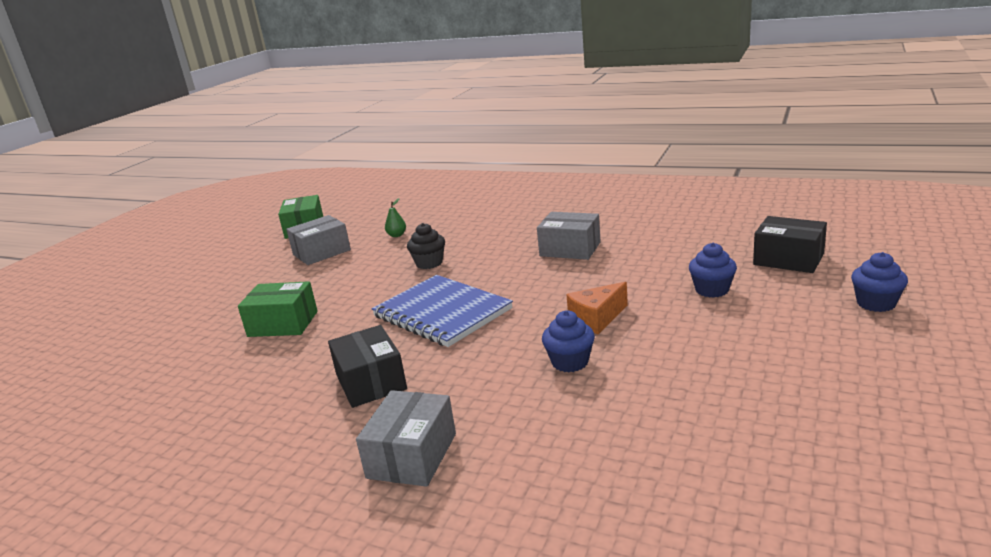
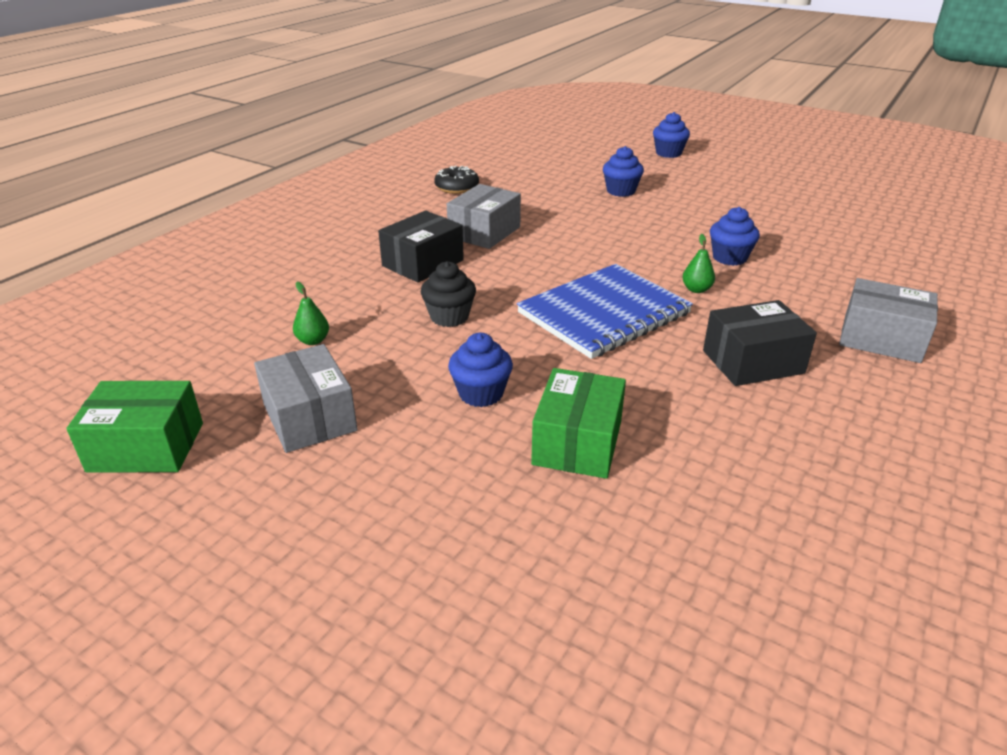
camera: 85 degrees left, 10 degrees up
(338, 288) = (481, 393): none -> blue cupcake
(493, 348) = (696, 289): none -> green pear
(596, 319) = (654, 238): orange cheese -> none
(657, 223) = (457, 187): none -> black donut
(788, 259) = (581, 160): black box -> black box (423, 263)

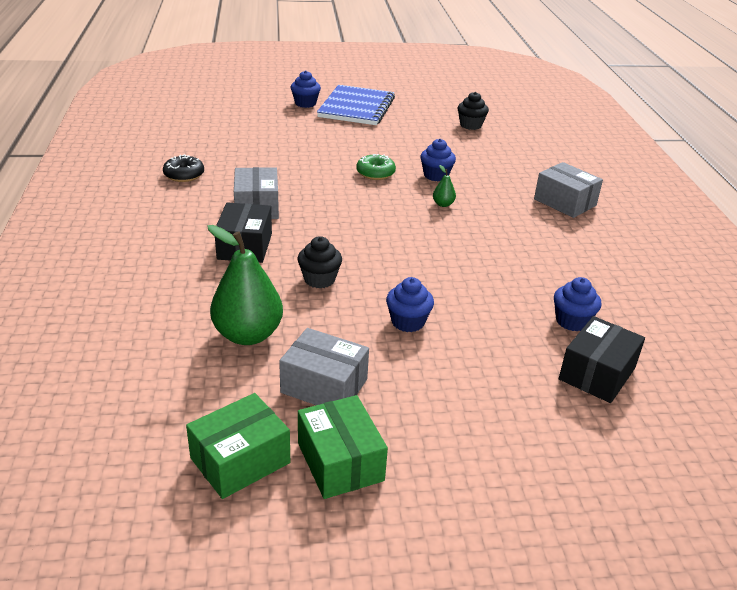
camera: 40 degrees left, 0 degrees up
(313, 341) = (248, 335): green pear -> green pear, size x2.34
(577, 442) = (495, 326): green box -> green box (340, 462)
(604, 313) = (411, 240): blue notebook -> blue notebook (357, 107)
(621, 191) = (311, 144): blue cupcake -> blue cupcake (572, 321)
(656, 236) = (375, 173): none -> green donut
(753, 362) = (523, 240): black box -> black box (597, 373)
(854, 217) = (470, 125): none -> black cupcake
(881, 339) = (565, 202): grey box -> grey box turned 60 degrees clockwise

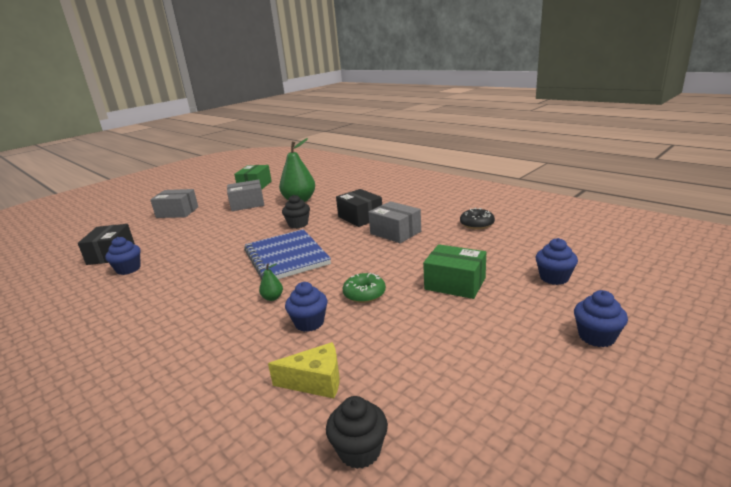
camera: 145 degrees right, 10 degrees down
(340, 462) = (220, 196): green box -> green box (455, 283)
(357, 107) = (543, 373): blue notebook -> blue notebook (286, 257)
(408, 322) = (230, 231): blue cupcake -> blue cupcake (554, 277)
(465, 150) = (316, 382): none -> yellow cheese
(565, 202) = (146, 366): grey box -> grey box (177, 212)

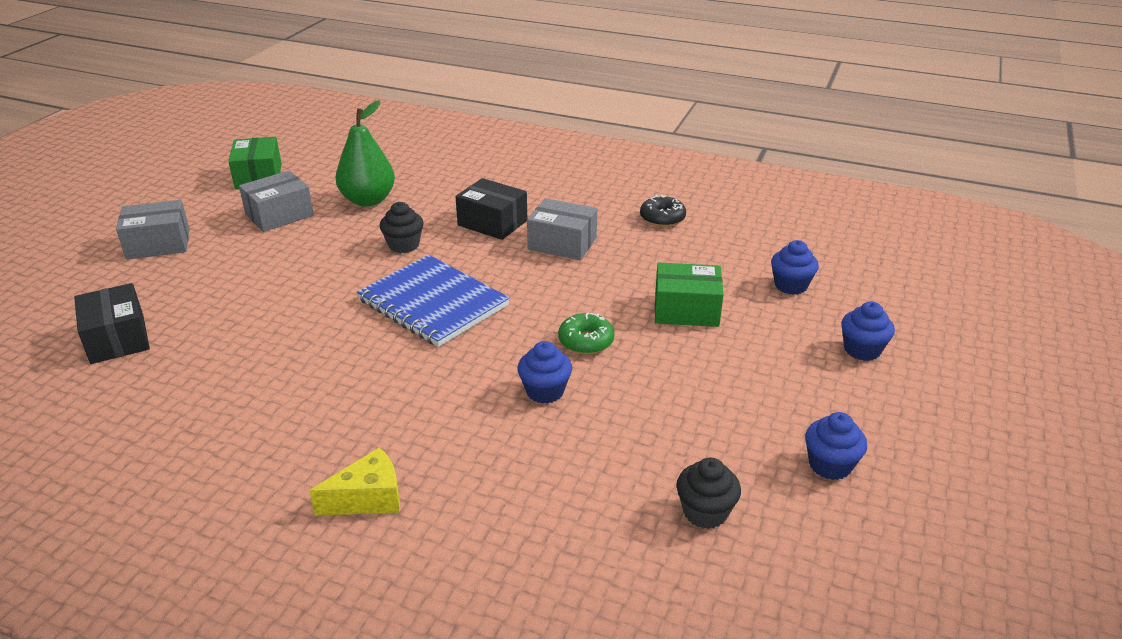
camera: 25 degrees left, 10 degrees up
(128, 269) = (184, 360): blue cupcake -> blue cupcake (830, 465)
(272, 298) = (467, 367): green pear -> none
(316, 382) = (609, 457): yellow cheese -> yellow cheese (368, 498)

